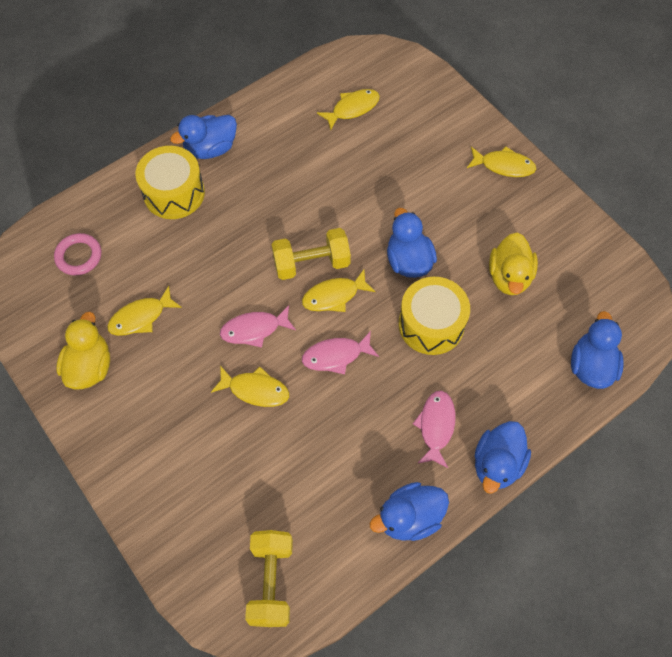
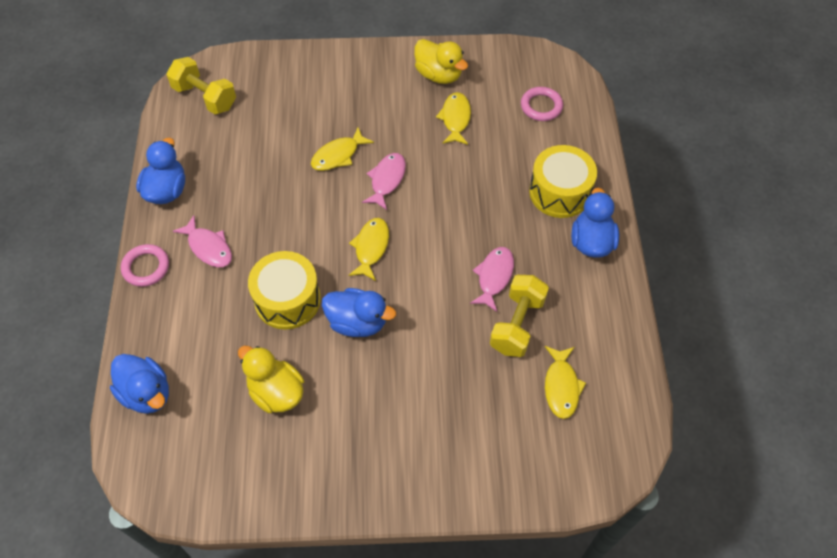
camera: 125 degrees right, 5 degrees down
(311, 263) = (413, 250): yellow dumbbell -> yellow dumbbell (517, 324)
(336, 356) = (320, 218): pink fish -> pink fish (494, 277)
(497, 464) = (146, 267): blue duck -> pink ring
(504, 166) = (391, 480): yellow fish -> none

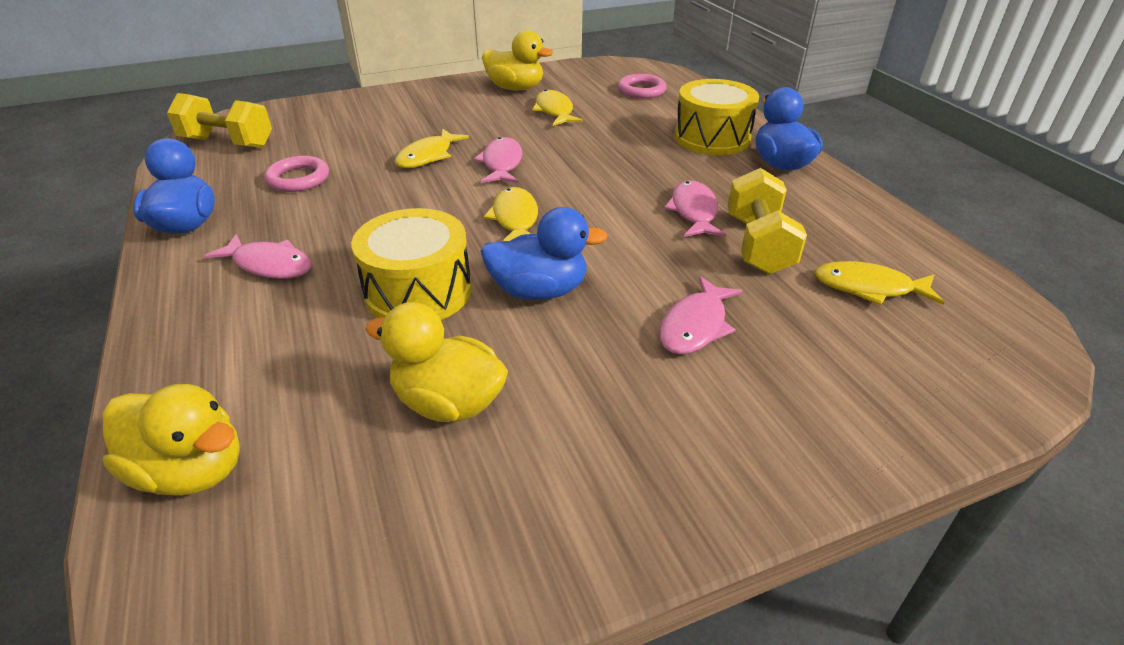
camera: 20 degrees left, 20 degrees down
(146, 267) = (164, 306): pink ring -> pink ring (298, 179)
(147, 393) = (192, 470): blue duck -> yellow duck
(434, 382) = (695, 326): none -> pink fish
(561, 386) = (869, 288): yellow fish -> yellow fish turned 120 degrees clockwise

